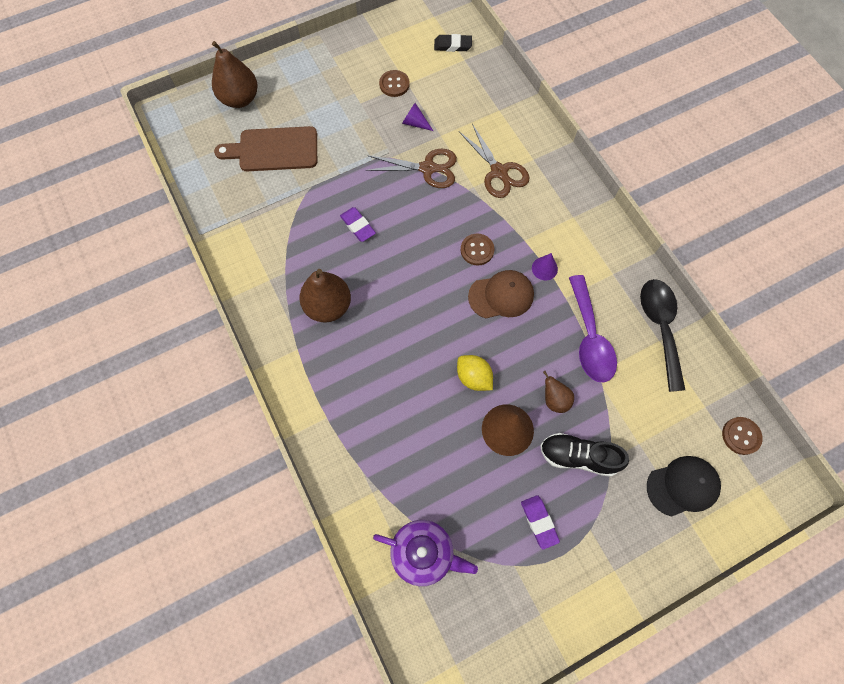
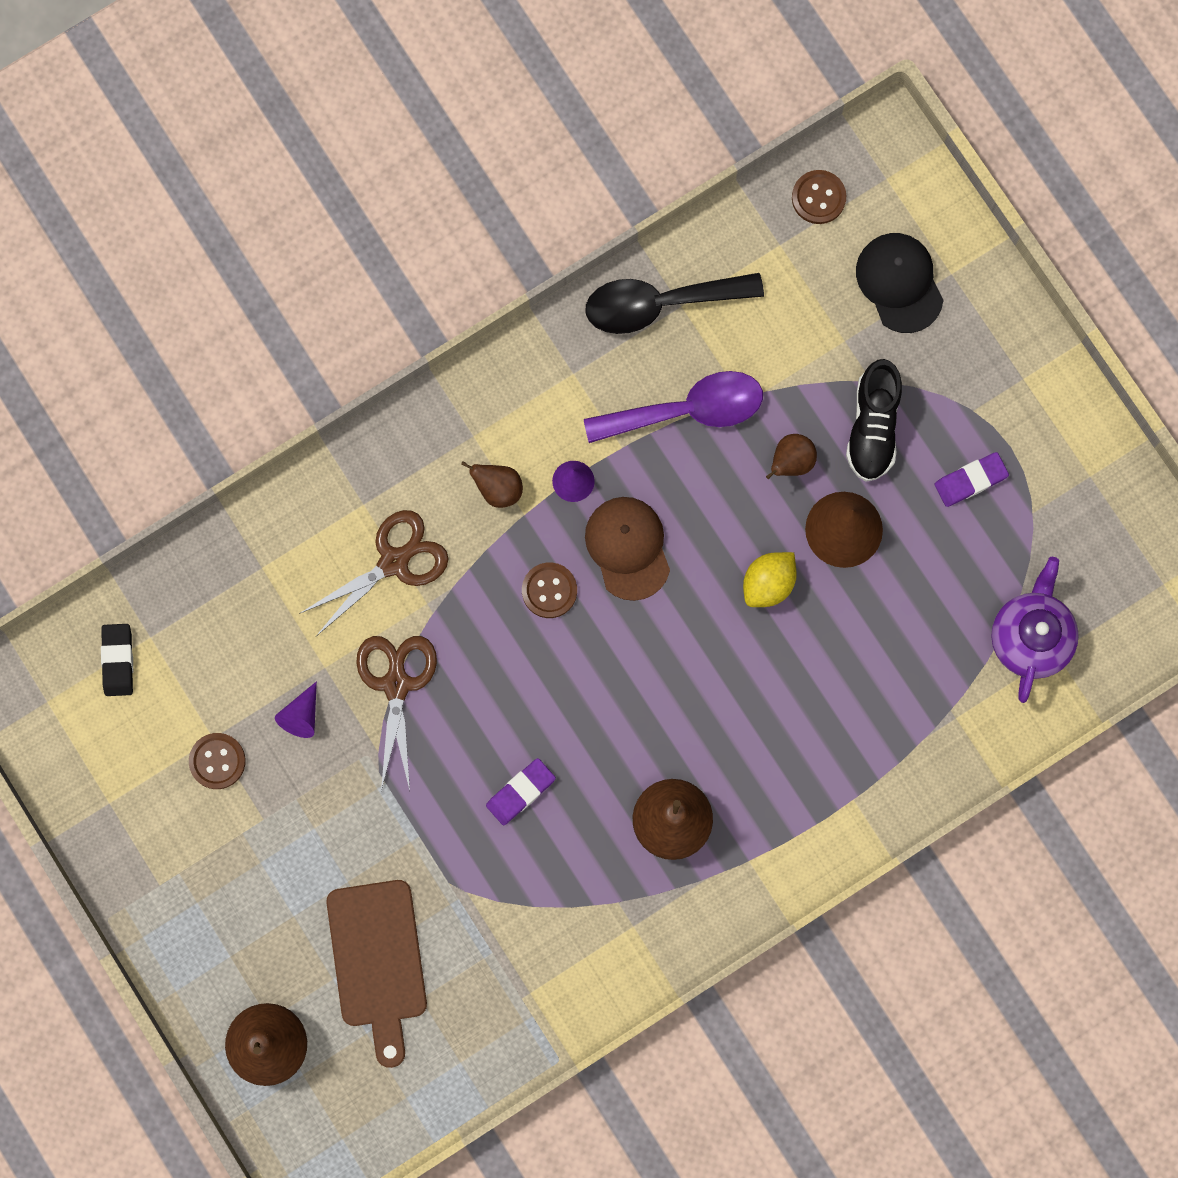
camera: 95 degrees left, 10 degrees up
(540, 227) = (498, 489): none -> brown pear

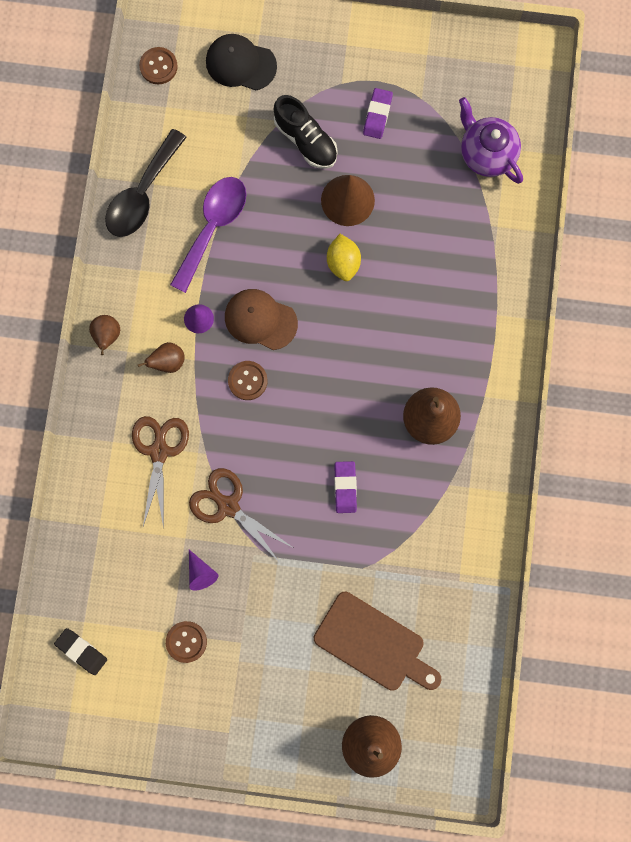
camera: 50 degrees left, 0 degrees up
(791, 462) = (288, 197): brown pear -> brown pear (107, 336)

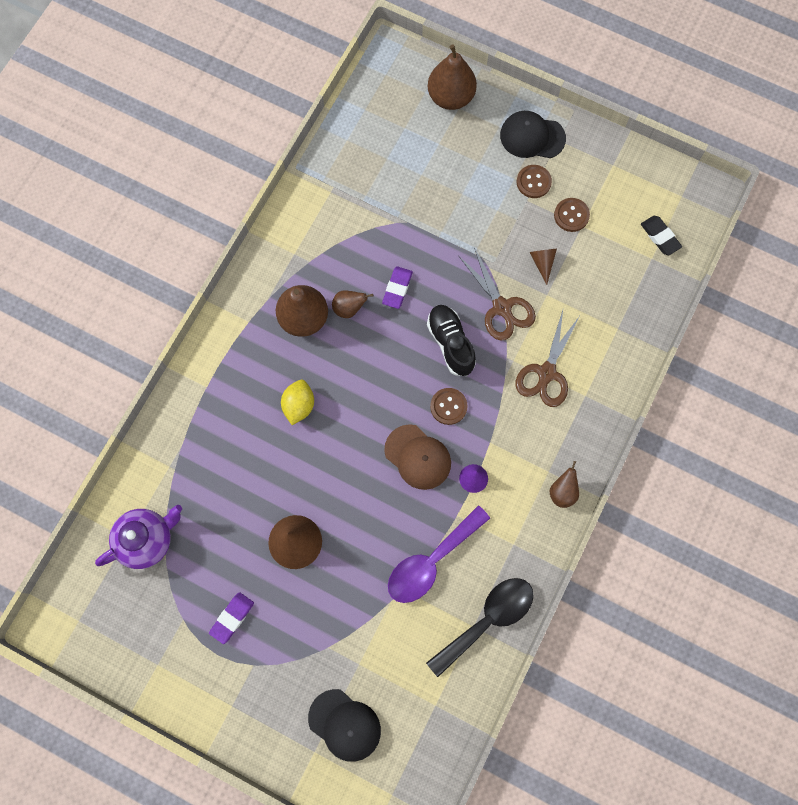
camera: 160 degrees left, 5 degrees down
(158, 66) = (428, 753): brown button -> brown button (533, 182)
(168, 362) = (514, 448): brown pear -> brown pear (349, 308)
(201, 573) = (542, 263): purple cone -> brown cone
(260, 726) = (532, 137): none -> black cap
(305, 140) = (311, 617): black shoe -> black shoe (450, 343)
(343, 263) = (323, 483): yellow lemon -> yellow lemon (299, 405)
(373, 644) = (420, 164): brown cutting board -> none
(486, 154) = (147, 540): purple teapot -> purple teapot turned 105 degrees counterclockwise

